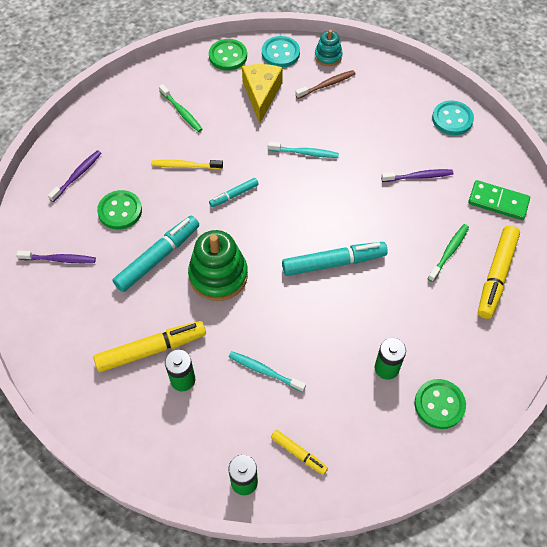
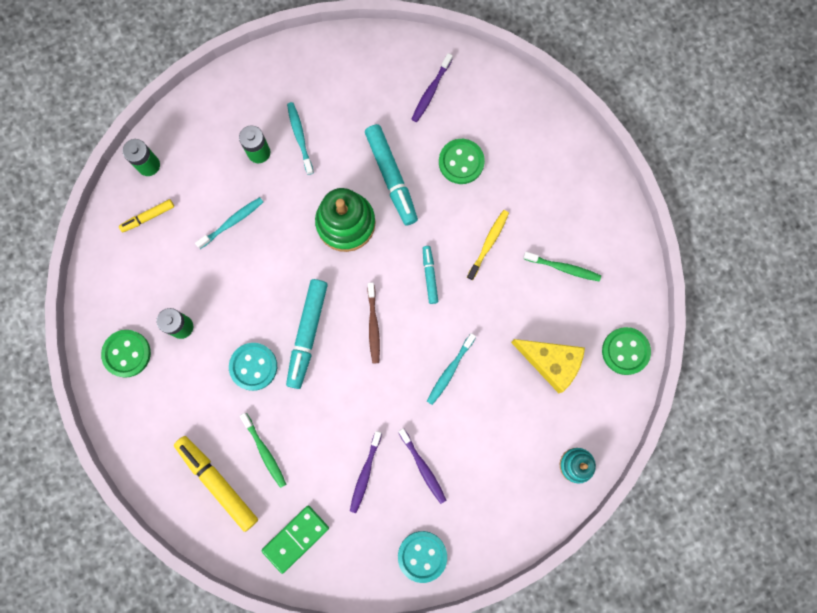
camera: 115 degrees right, 20 degrees up
(77, 175) = (523, 137): purple toothbrush -> purple toothbrush (423, 467)
(151, 350) = (300, 137): yellow marker -> turquoise toothbrush
(181, 112) = (563, 268): green toothbrush -> green toothbrush turned 150 degrees counterclockwise
(280, 53) = (604, 412): turquoise button -> turquoise button (253, 366)
(327, 85) = (534, 441): brown toothbrush -> brown toothbrush (373, 325)

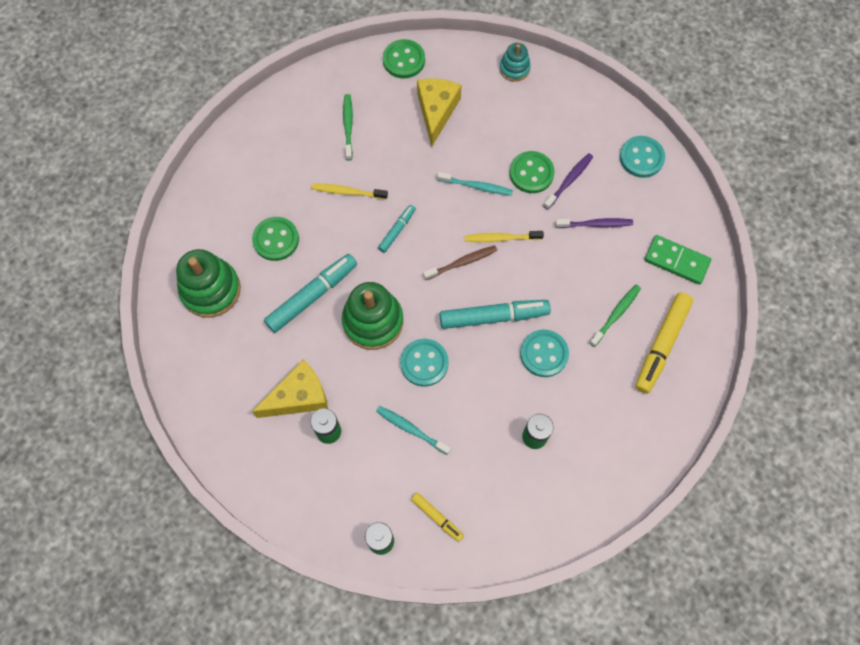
camera: 110 degrees left, 10 degrees down
(127, 353) = (582, 479): green button -> green button (531, 173)
(288, 255) = (424, 363): none -> turquoise button
(300, 137) = (299, 397): turquoise toothbrush -> yellow cheese
(385, 373) = (501, 238): none -> yellow toothbrush
(429, 276) = (397, 231): turquoise marker -> turquoise marker turned 150 degrees clockwise
(431, 91) = (211, 290): purple toothbrush -> green stacking toy

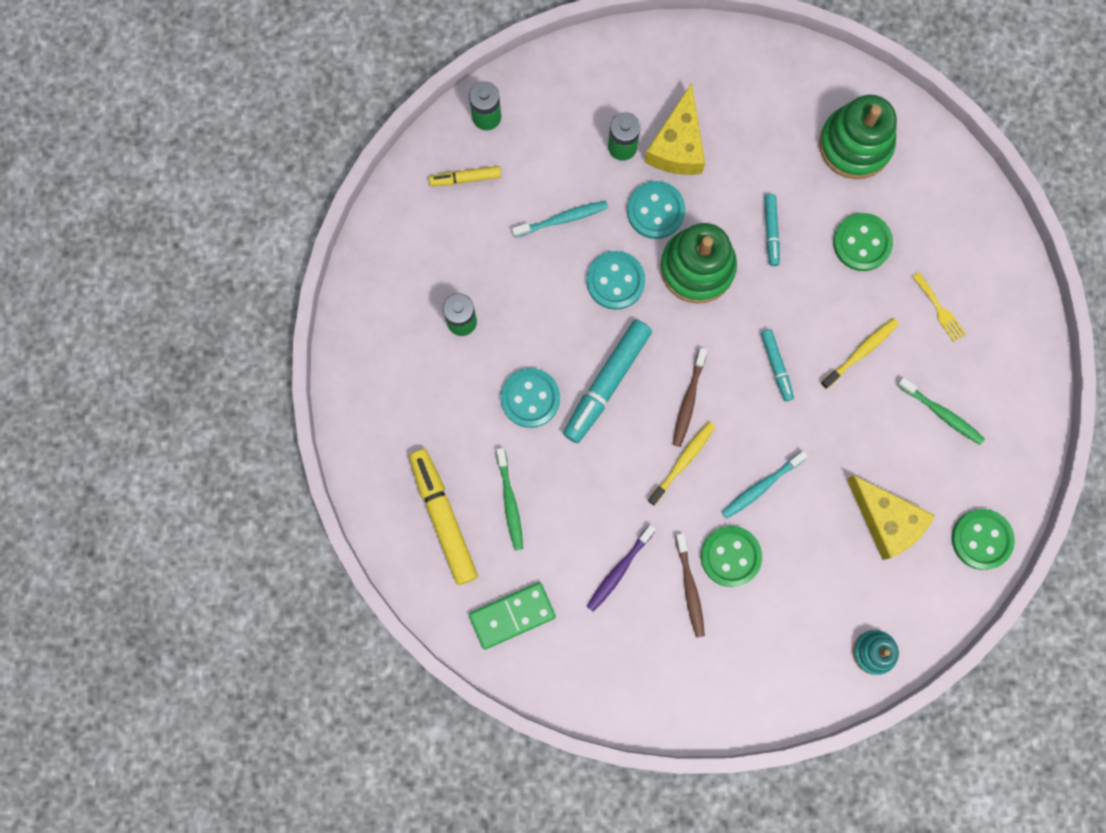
camera: 130 degrees right, 10 degrees up
(284, 169) = (939, 310): none -> yellow fork
(312, 296) = (771, 231): turquoise marker -> turquoise marker, size x0.54
(569, 181) = (690, 588): purple toothbrush -> brown toothbrush
(641, 158) = (653, 690): turquoise button -> turquoise button (655, 211)

